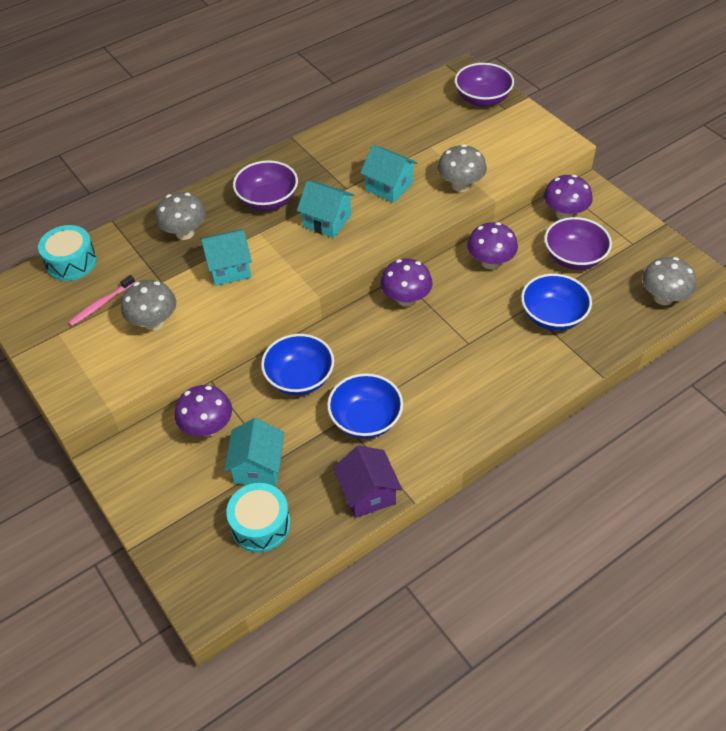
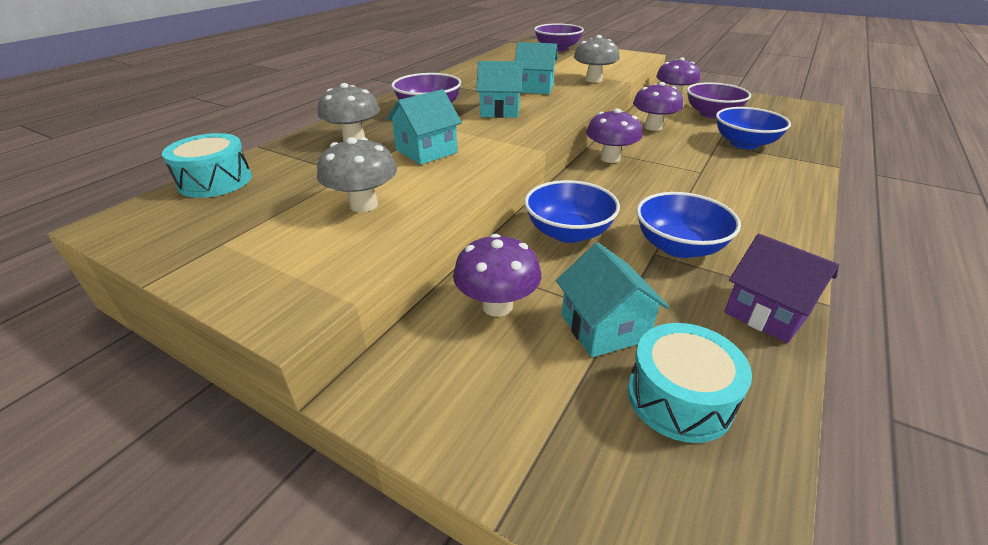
camera: 25 degrees left, 15 degrees down
(101, 304) = (277, 205): pink toothbrush -> none
(663, 298) = (805, 120): grey mushroom -> none

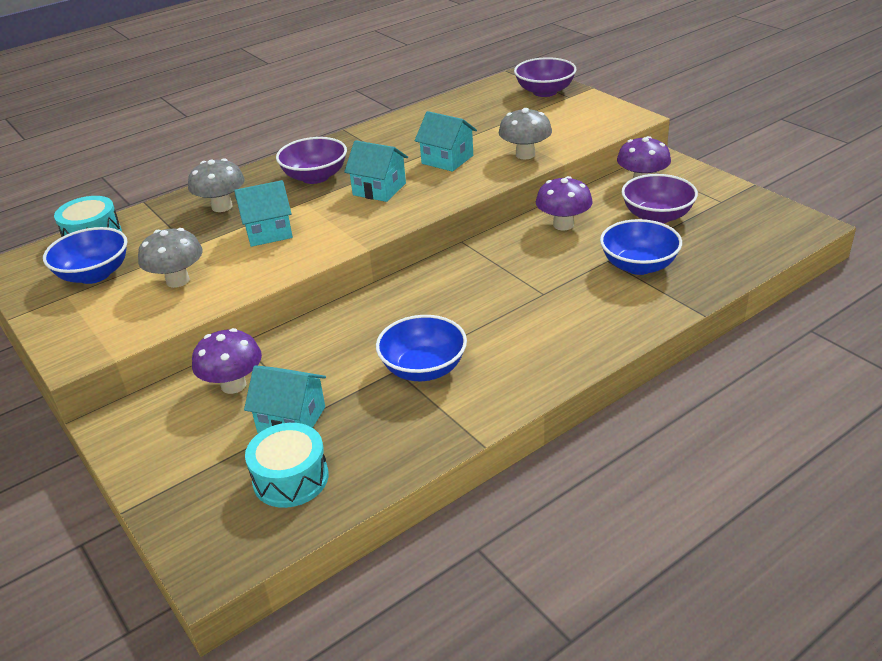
camera: 25 degrees right, 0 degrees up
(568, 232) = (346, 334): blue bowl -> blue bowl (94, 274)
(604, 327) = (291, 420): turquoise house -> turquoise house turned 75 degrees counterclockwise
(610, 158) = (469, 260): purple mushroom -> none
(767, 312) = (426, 440): purple house -> none

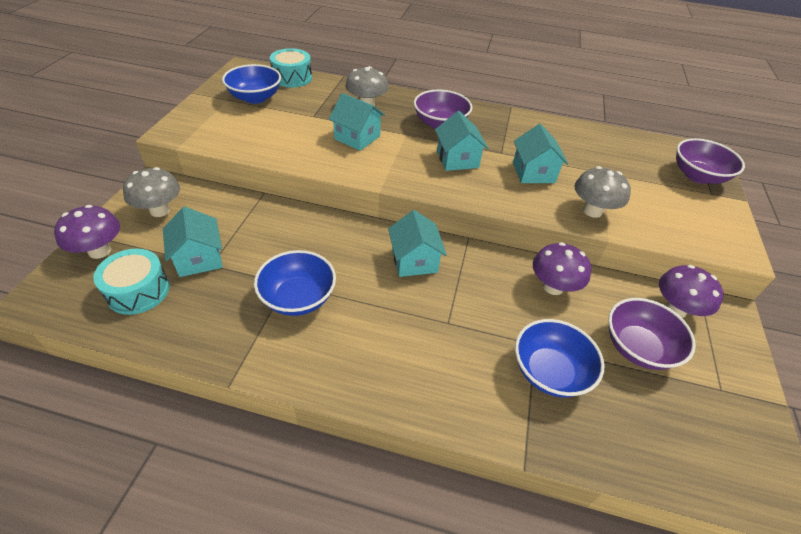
camera: 45 degrees right, 10 degrees up
(178, 280) = (273, 130): grey mushroom -> grey mushroom (160, 210)
(233, 385) = (218, 212): purple mushroom -> purple mushroom (99, 251)
(454, 282) = (414, 260): none -> turquoise house

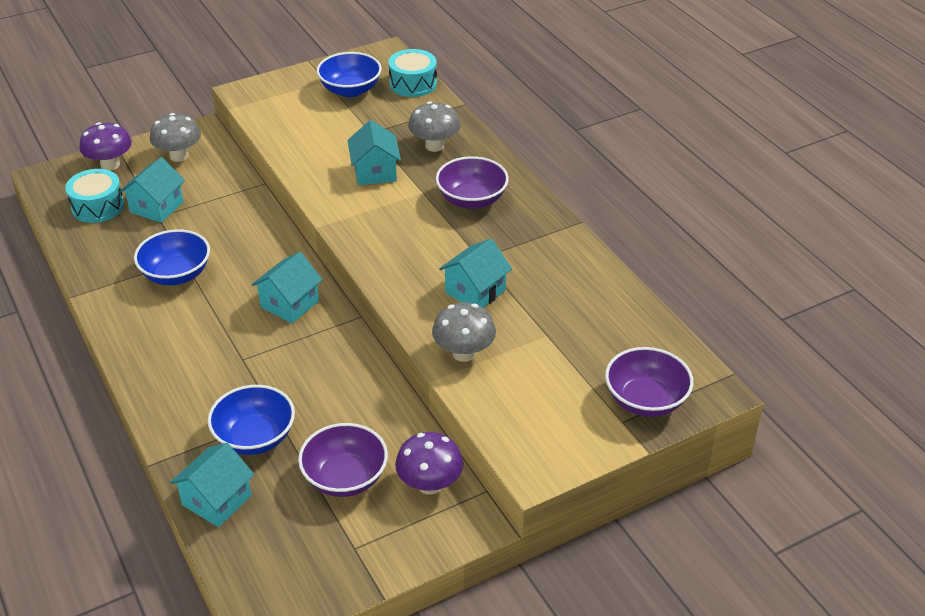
camera: 50 degrees right, 5 degrees down
(457, 159) = (427, 239): turquoise house -> turquoise house (217, 500)
(553, 287) = (360, 395): purple mushroom -> none

